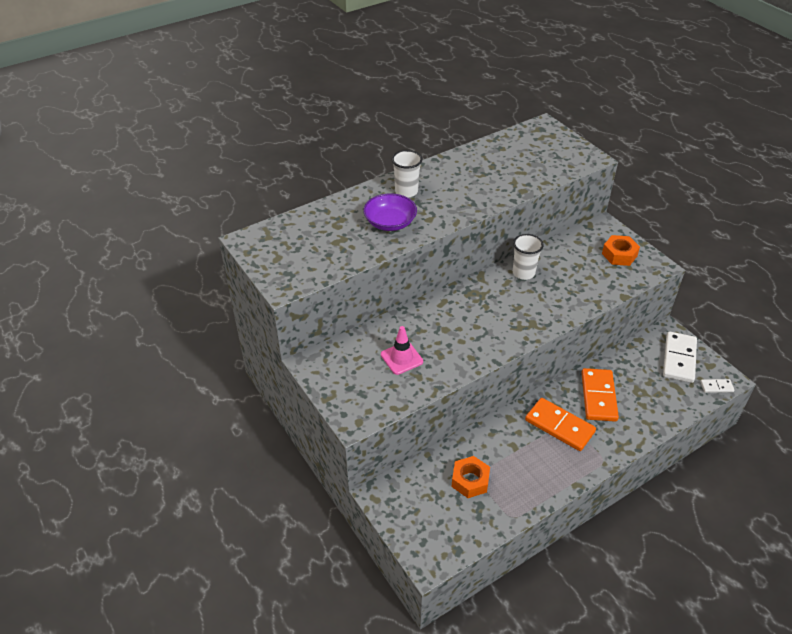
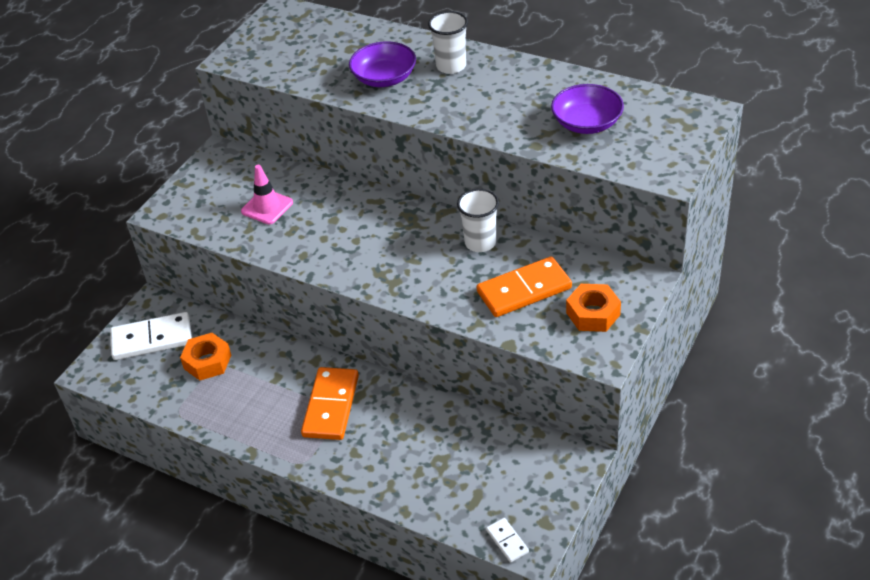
camera: 65 degrees right, 0 degrees up
(517, 165) = (587, 123): none -> purple bowl
(598, 396) = (403, 425): orange domino -> orange domino (524, 290)
(679, 359) = (532, 485): white domino -> white domino (152, 339)

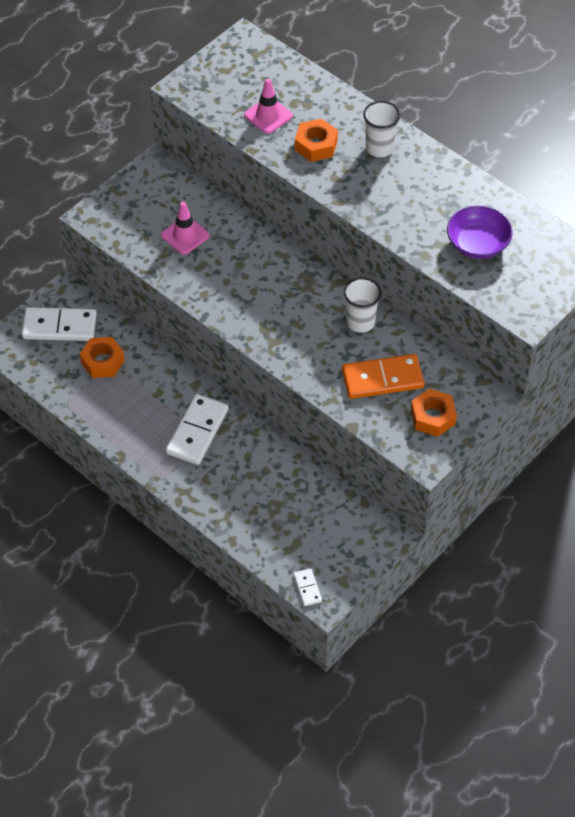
camera: 10 degrees right, 10 degrees up
(326, 64) = (268, 115): none -> pink traffic cone
(331, 406) = (197, 431): orange domino -> white domino
(384, 78) = (316, 145): purple bowl -> orange nut

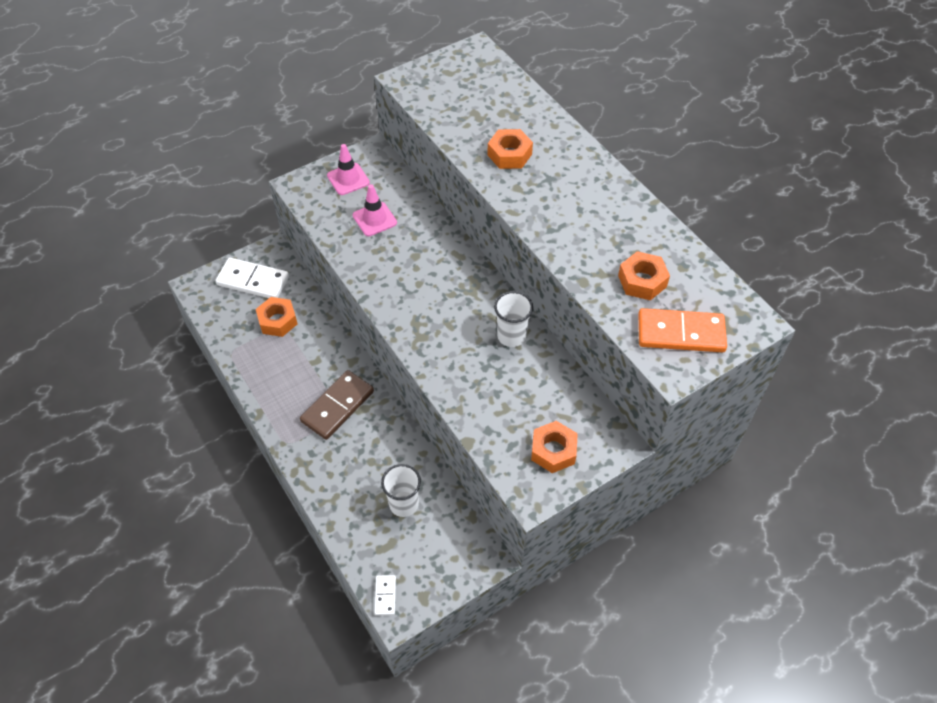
camera: 15 degrees right, 0 degrees up
(197, 431) = (337, 406): white domino -> brown domino
(268, 115) = (474, 119): pink traffic cone -> pink traffic cone (348, 179)
(379, 148) = (571, 168): white cup -> white cup (404, 504)
(382, 379) = (514, 399): orange domino -> orange domino (681, 333)
(477, 243) = (642, 281): purple bowl -> orange nut

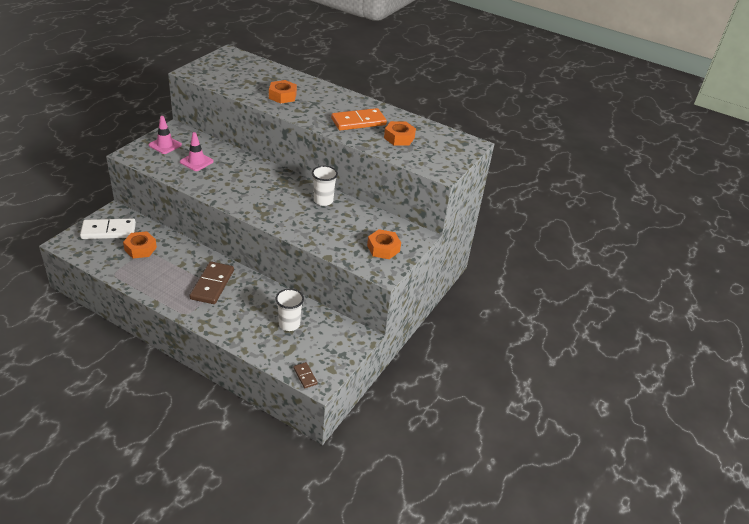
camera: 30 degrees left, 15 degrees down
(385, 596) = (305, 376): white domino -> brown domino
(681, 333) = (435, 156): orange domino -> orange domino (358, 122)

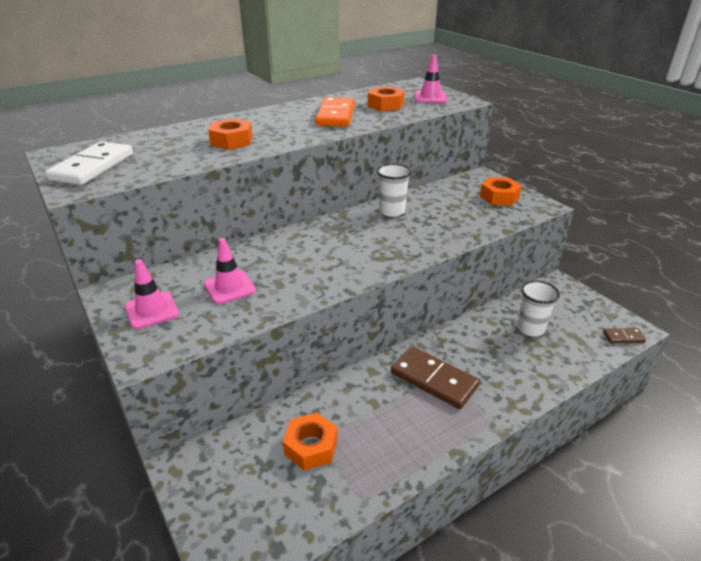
camera: 60 degrees left, 5 degrees down
(108, 231) = (235, 484): white domino -> white domino (93, 167)
(436, 155) = (430, 97): none -> pink traffic cone

